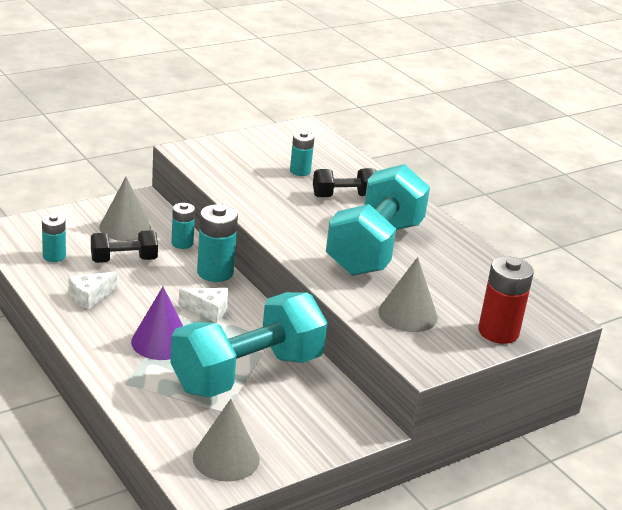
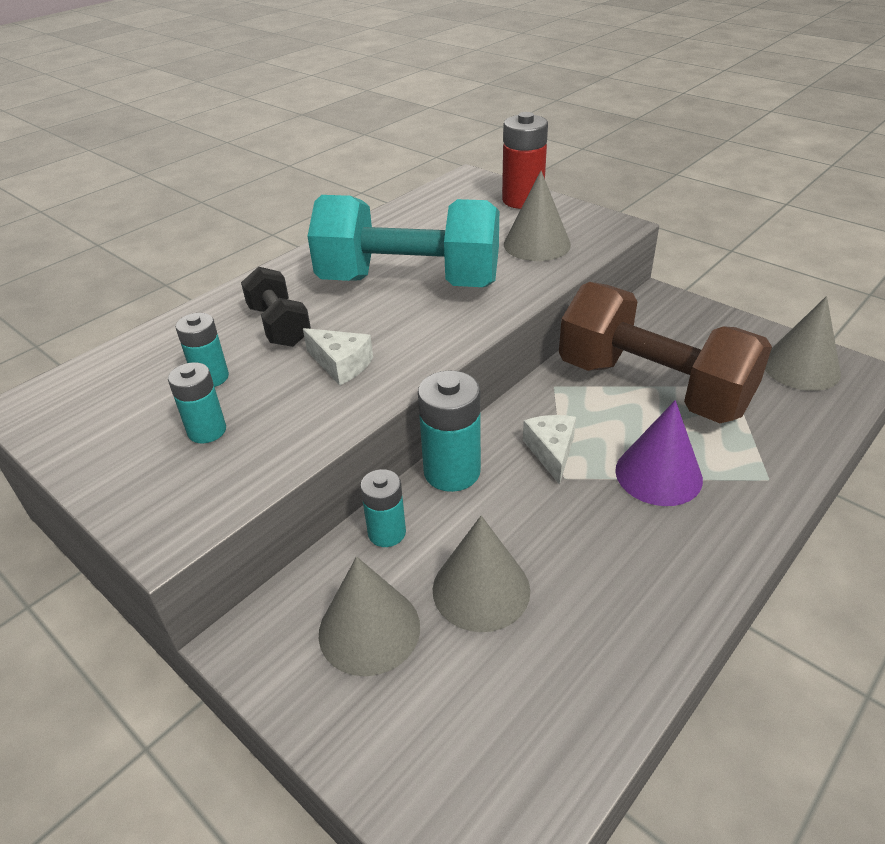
camera: 100 degrees left, 10 degrees up
(54, 256) = (530, 701): turquoise battery -> turquoise battery (207, 431)
(90, 296) = (616, 592): white cheese -> white cheese (341, 364)
(124, 260) = (481, 589): black dumbbell -> grey cone
(247, 373) = (652, 387): turquoise dumbbell -> brown dumbbell

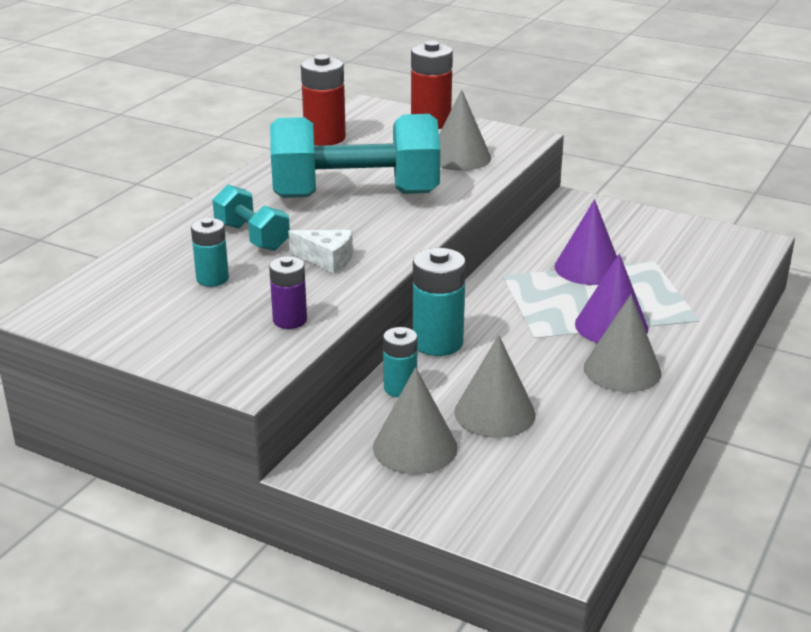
camera: 15 degrees left, 10 degrees down
(207, 431) = (234, 314): turquoise battery -> none
(261, 448) = (290, 320): none -> purple battery
(279, 326) = (252, 237): black dumbbell -> turquoise dumbbell
(409, 211) = (324, 138): none -> red battery
(551, 452) = (517, 320): white cheese -> none
(652, 387) = (588, 268): brown dumbbell -> purple cone
(801, 367) = (707, 243): grey cone -> grey cone (622, 370)

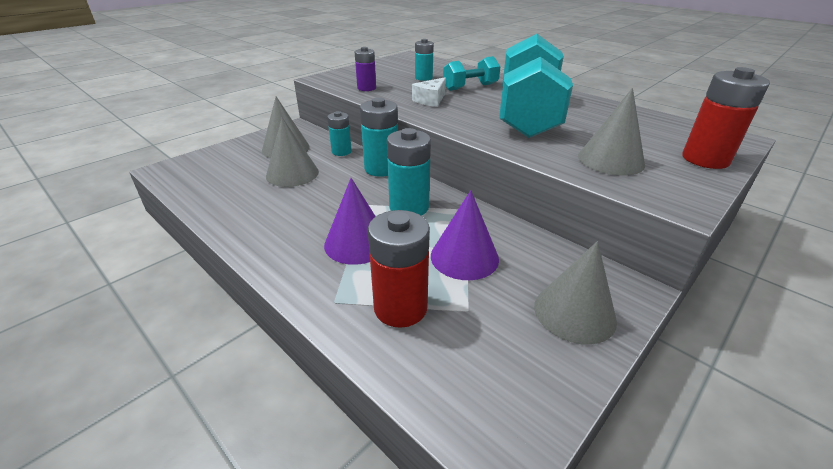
camera: 105 degrees right, 5 degrees up
(324, 138) = (643, 116): red battery -> red battery (400, 308)
(522, 308) = (409, 207): none -> turquoise battery
(622, 370) = (294, 231): grey cone -> grey cone (574, 312)

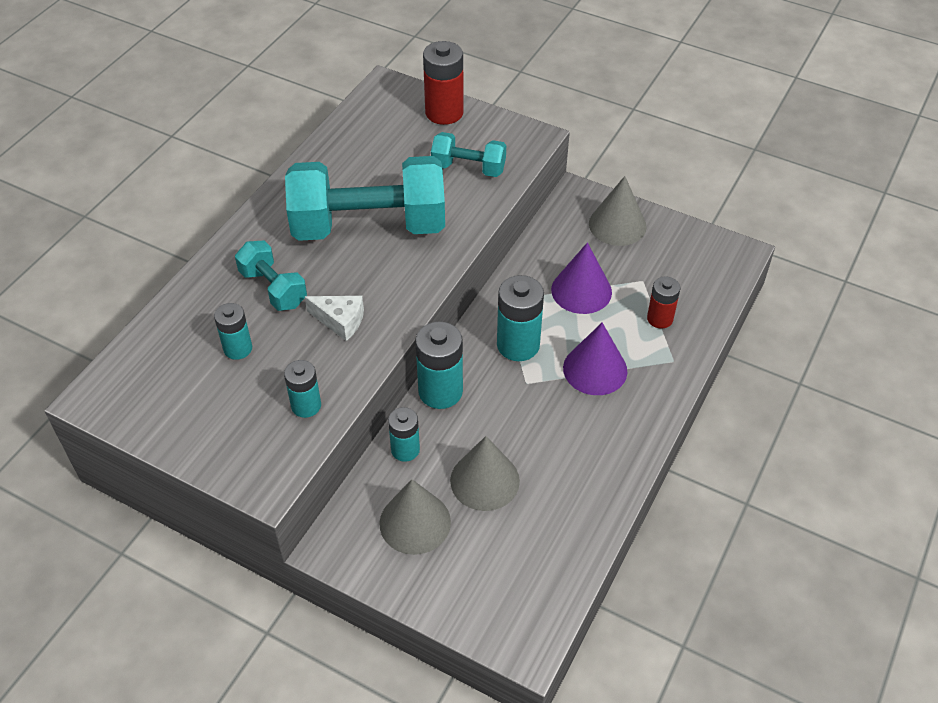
camera: 105 degrees left, 15 degrees up
(366, 88) = (306, 406): purple battery -> turquoise battery
(400, 308) = (660, 319): red battery -> red battery, size x0.62
(610, 160) = (468, 168): grey cone -> turquoise dumbbell

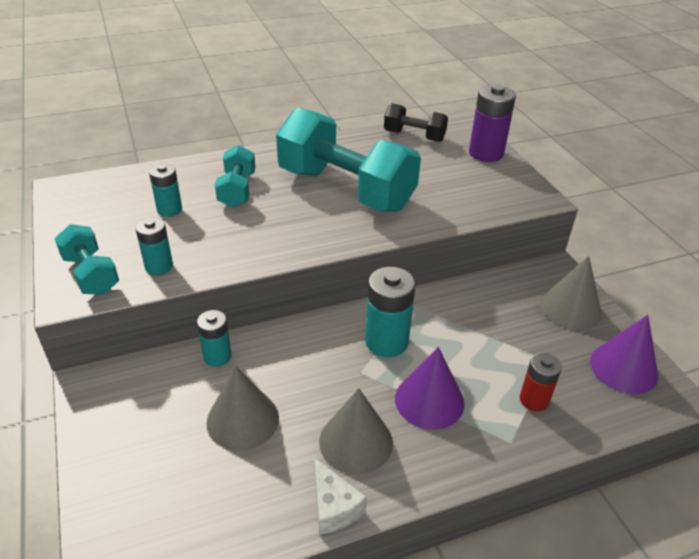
camera: 40 degrees right, 10 degrees down
(340, 321) = (251, 231): white cheese -> white cheese (333, 506)
(361, 128) = (414, 136): none -> black dumbbell
(415, 522) = (158, 411): grey cone -> grey cone (356, 442)
(440, 391) = (290, 335): turquoise battery -> none
(444, 112) = (486, 153): red battery -> purple battery
(468, 168) = (463, 192): turquoise dumbbell -> turquoise dumbbell (91, 274)
(581, 290) = (484, 336): purple cone -> purple cone (623, 368)

